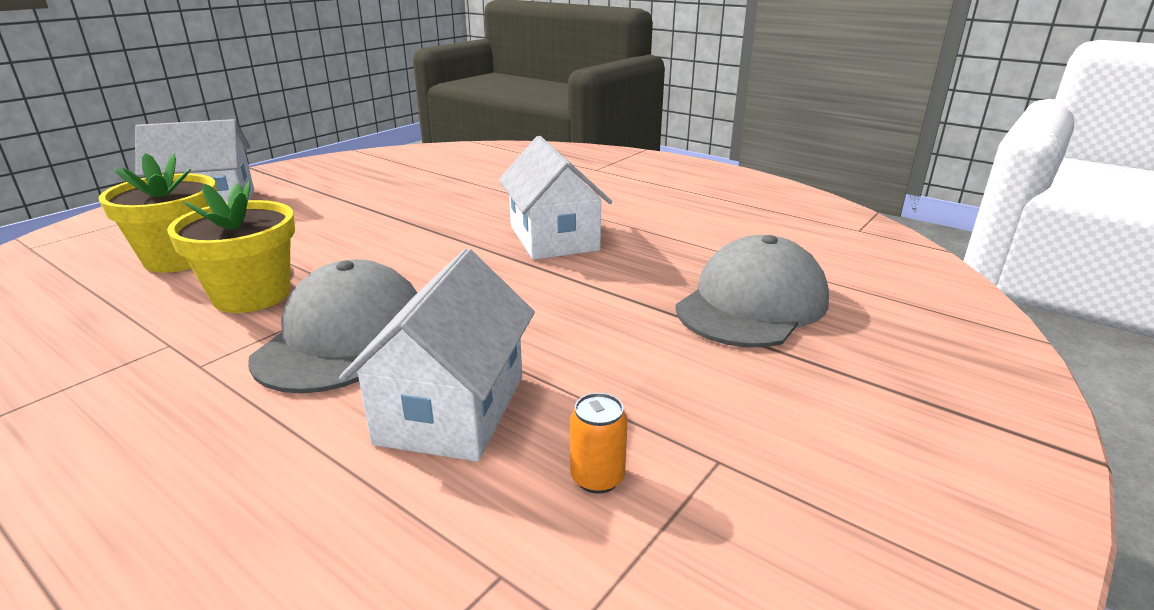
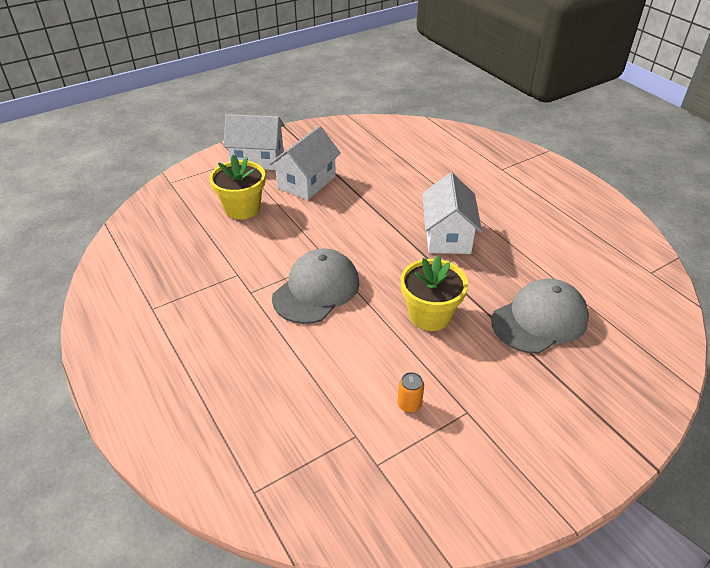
camera: 20 degrees right, 15 degrees up
(252, 295) = (276, 247): yellow flower pot -> yellow flower pot (430, 315)
(452, 409) = (357, 349): white house -> white house (306, 182)

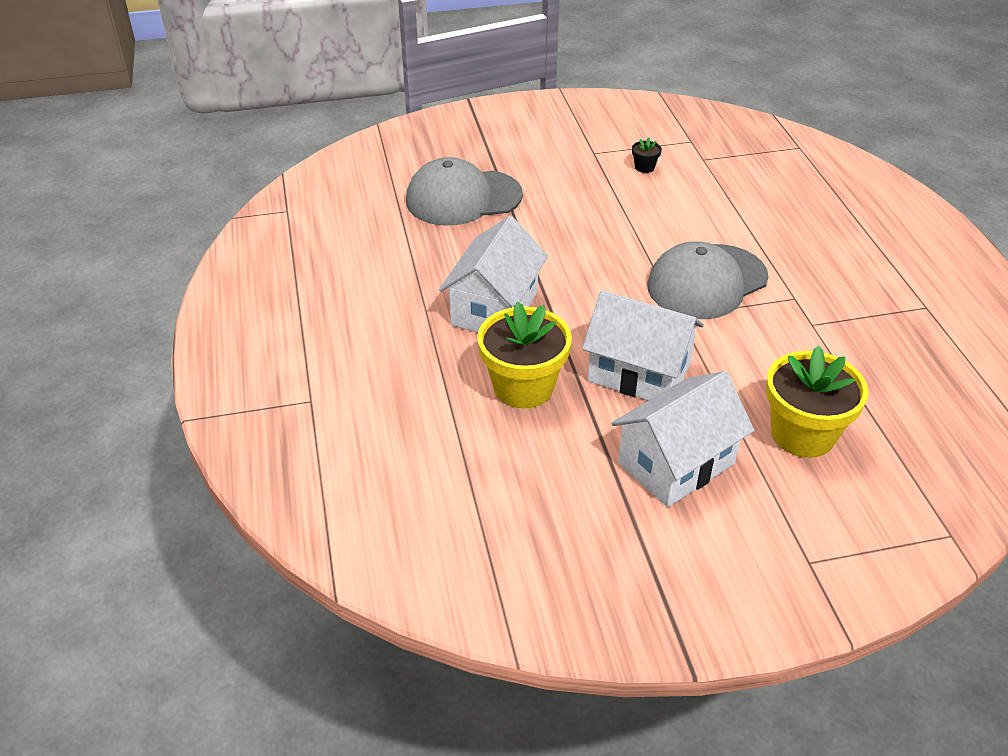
camera: 160 degrees left, 0 degrees up
(257, 159) = (766, 555): white house -> white house (639, 373)
(409, 404) = (644, 167): orange can -> black flower pot
(430, 315) = (580, 227): yellow flower pot -> yellow flower pot (523, 387)

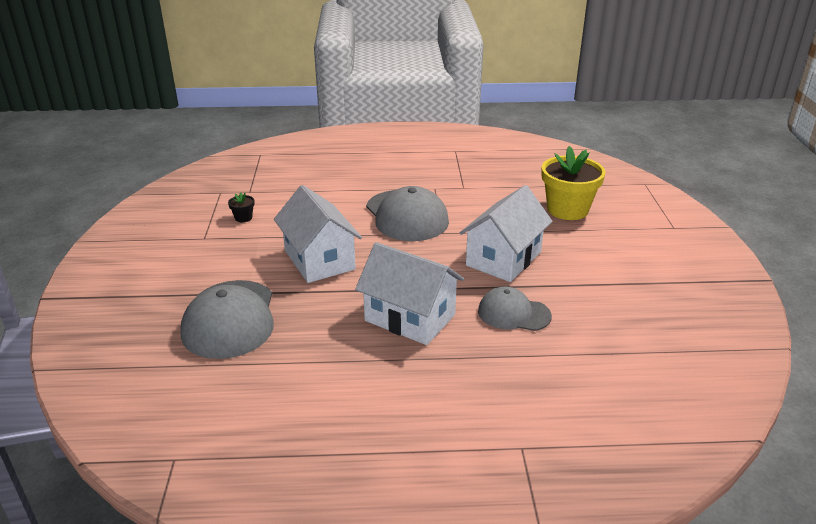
camera: 80 degrees left, 10 degrees down
(523, 387) = (513, 313): yellow flower pot -> grey cap
(676, 463) = (596, 258): white house -> white house (319, 260)

